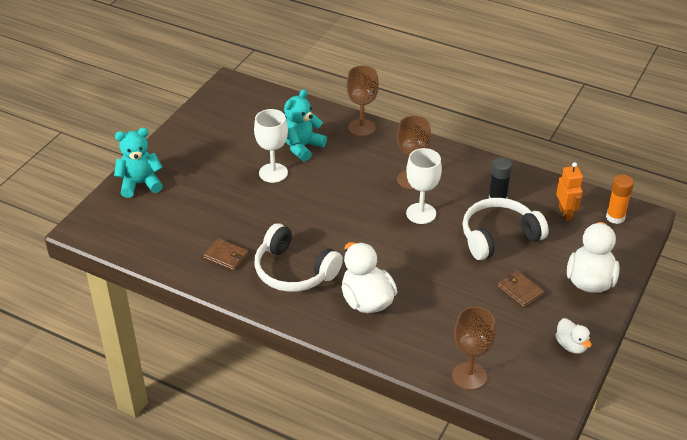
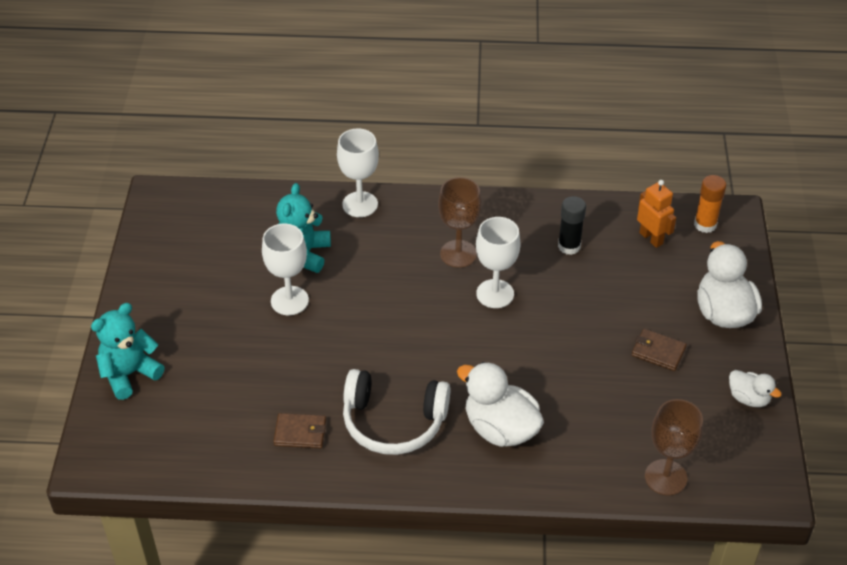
camera: 25 degrees left, 5 degrees up
(361, 128) = (360, 204): brown goblet -> white goblet
(499, 236) = (597, 293): white headphones -> none

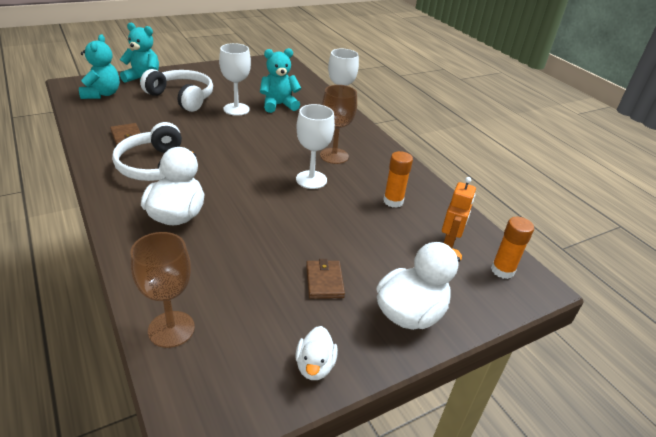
camera: 55 degrees right, 10 degrees down
(151, 433) = (102, 94): none -> turquoise teddy bear
(218, 347) = (182, 97): none -> white headphones
(569, 246) = (393, 201): black glue stick -> orange glue stick

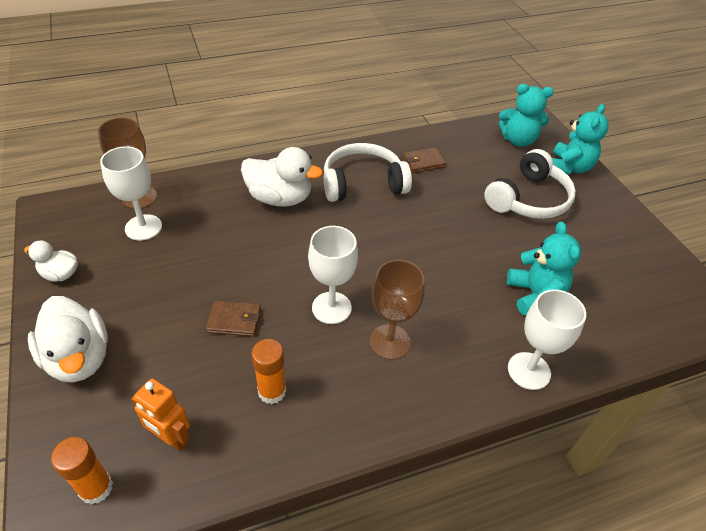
camera: 100 degrees right, 10 degrees up
(236, 109) = (509, 248): white goblet -> white goblet (143, 227)
(324, 281) = (152, 294): brown wallet -> brown wallet (234, 320)

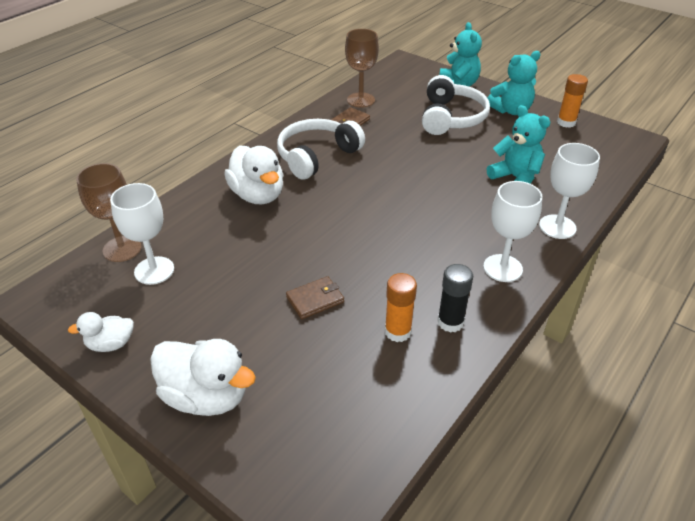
camera: 30 degrees left, 5 degrees down
(96, 488) = (329, 475): orange glue stick -> orange glue stick (566, 122)
(171, 438) = (353, 406): orange robot -> none
(280, 198) = (258, 195): white duck -> white duck turned 75 degrees clockwise
(326, 410) = (450, 322): none -> black glue stick
(331, 308) = (383, 253): white goblet -> white goblet (502, 268)
(389, 342) = (449, 255): brown goblet -> brown goblet (361, 100)
(518, 140) = (405, 80): turquoise teddy bear -> turquoise teddy bear (510, 110)

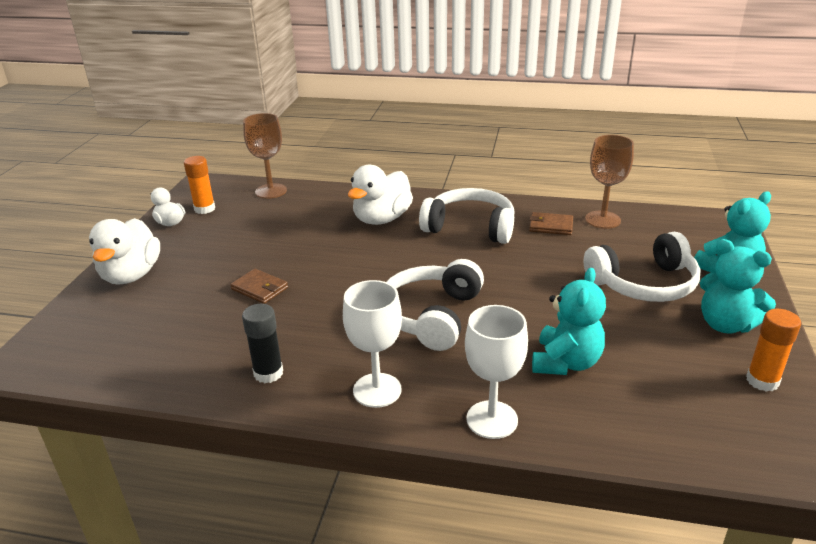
camera: 65 degrees right, 10 degrees down
(154, 270) = (254, 210): white goblet -> none
(398, 332) = (240, 344): orange glue stick -> orange glue stick (204, 209)
(427, 215) = (431, 316): none -> white headphones

